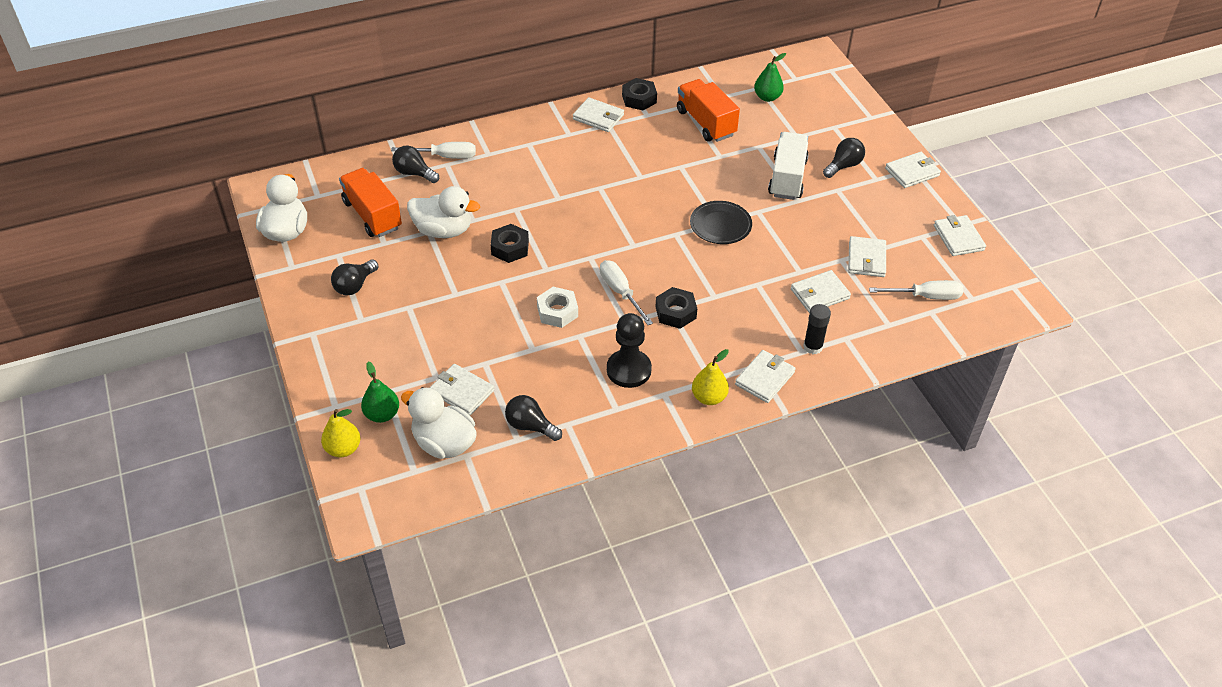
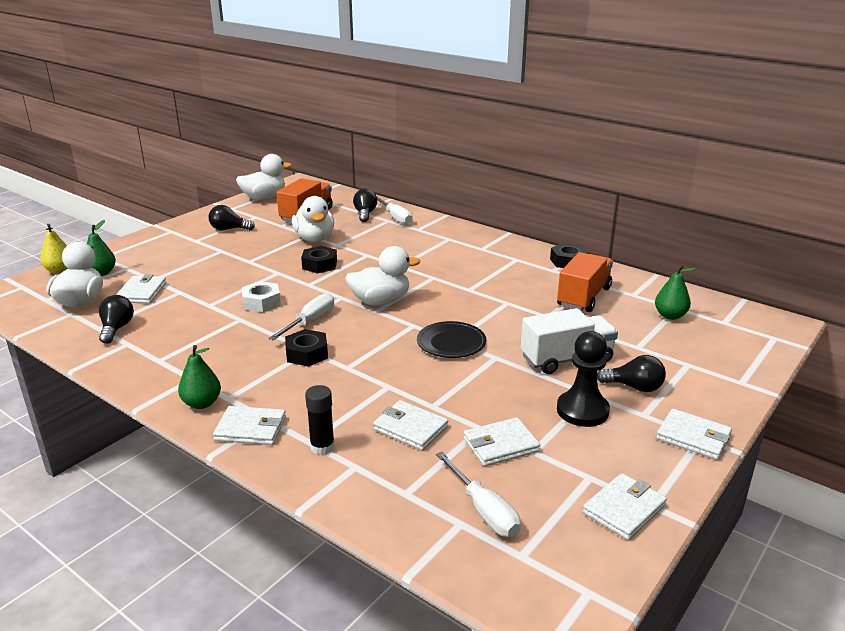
camera: 60 degrees right, 20 degrees down
(598, 117) = (519, 253): white wallet -> none
(618, 236) = (380, 301): none -> white duck
(629, 370) = (212, 352): black pawn -> black pawn (582, 410)
(709, 397) = (202, 403): yellow pear -> green pear

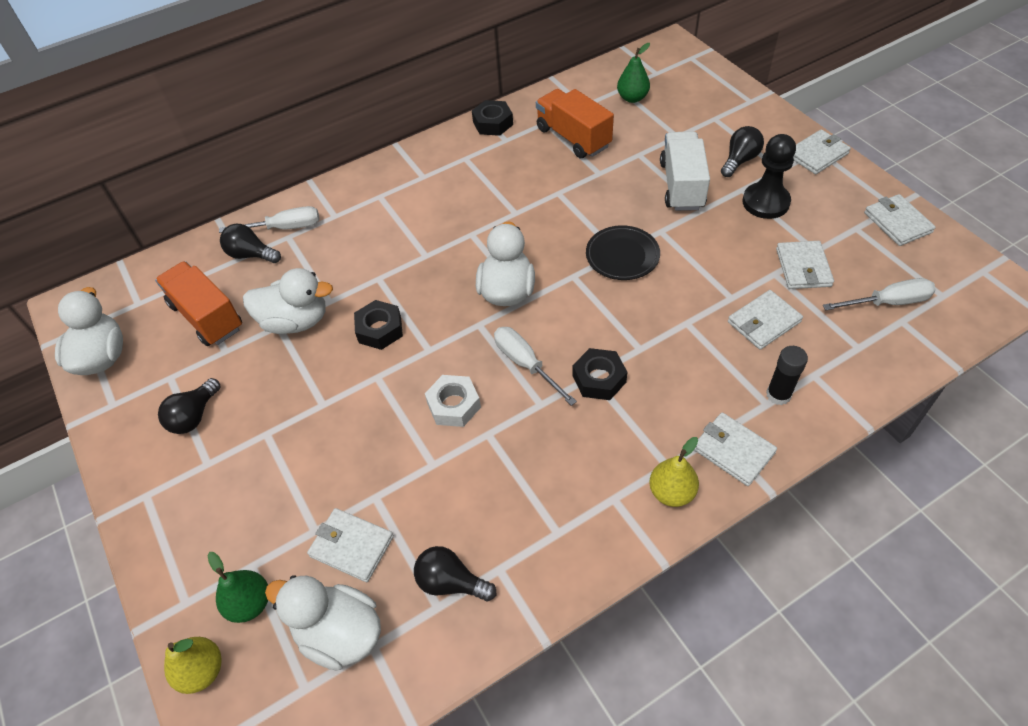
camera: 65 degrees left, 25 degrees up
(202, 403) = (671, 492): green pear -> yellow pear
(251, 429) = (733, 451): white wallet -> white wallet turned 75 degrees counterclockwise

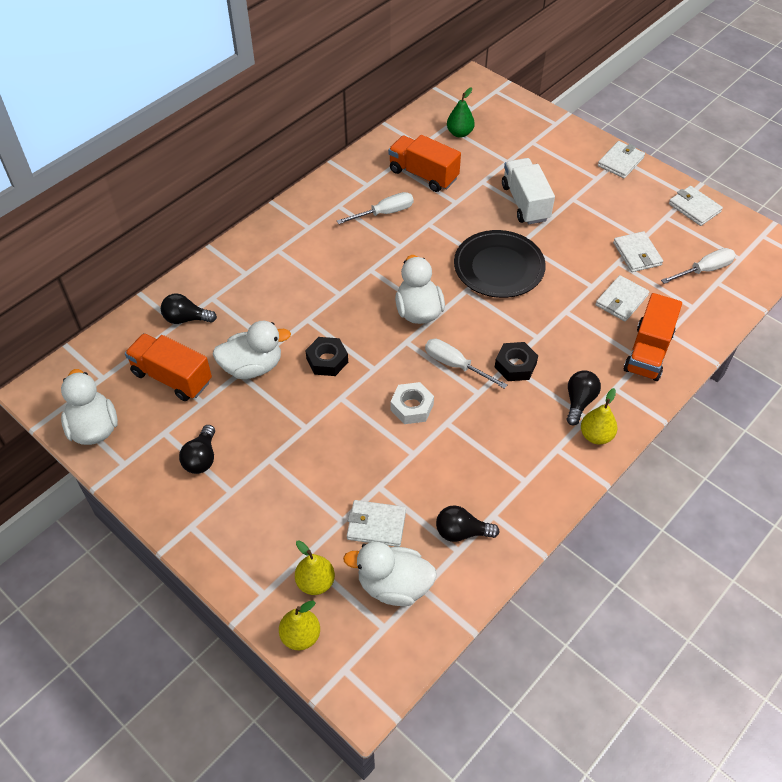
camera: 20 degrees left, 0 degrees up
(250, 603) = (315, 582): green pear -> yellow pear
(284, 228) = (205, 291): white screwdriver -> white screwdriver (384, 213)
(493, 123) = (350, 171): black nut -> none
(622, 255) = (499, 267): black plate -> black plate, size x1.52
(733, 451) = (629, 398): white wallet -> none
(739, 160) = (563, 175): black light bulb -> black light bulb (579, 402)
(765, 202) = (594, 207): black pawn -> none
(778, 395) = (648, 352): black glue stick -> orange truck

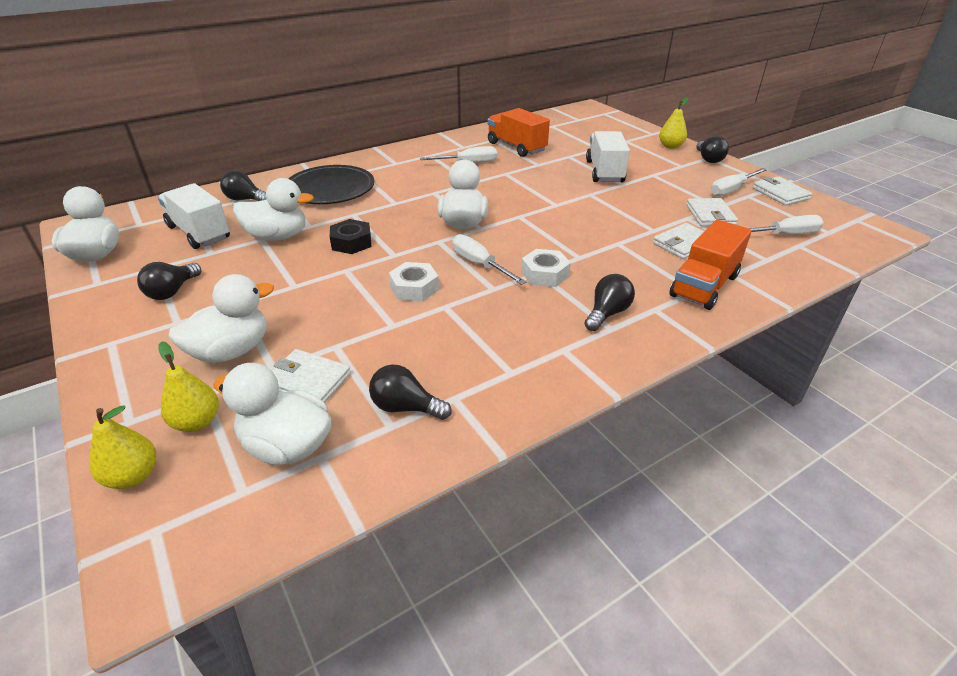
camera: 15 degrees right, 15 degrees down
(172, 377) = (199, 233): orange truck -> white truck
(298, 511) = (231, 351): none -> white duck
(459, 133) = (561, 130): green pear -> none
(499, 267) = (560, 206): black plate -> black plate (330, 189)
(515, 365) = (545, 274): black nut -> white nut
(596, 435) = (617, 346): yellow pear -> yellow pear (670, 146)
(620, 162) = (708, 159): white wallet -> black light bulb
(650, 210) = (732, 190): none -> white screwdriver

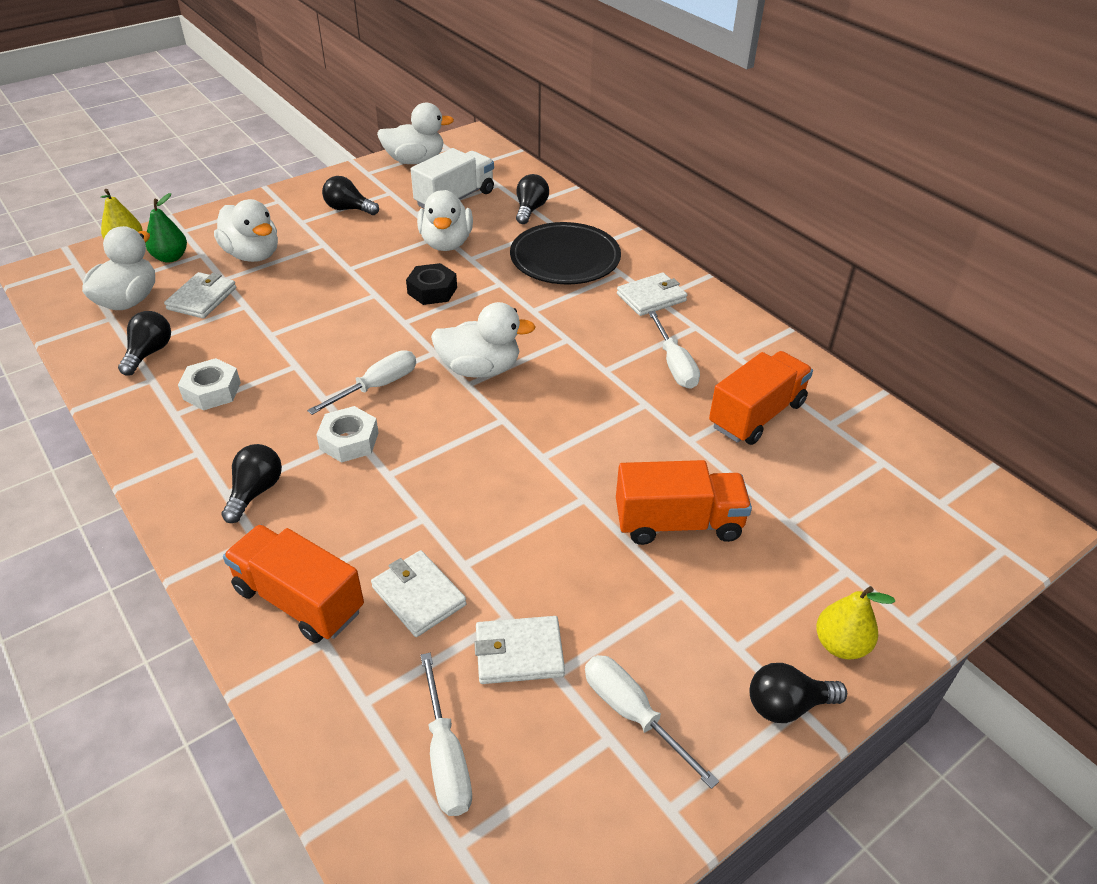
camera: 85 degrees right, 5 degrees up
(197, 422) = (171, 257): yellow pear -> green pear
(414, 288) = (333, 342): white nut -> white nut (212, 391)
(604, 172) = (678, 523): white truck -> orange truck
(607, 313) = (255, 492): black light bulb -> black light bulb turned 105 degrees counterclockwise
(780, 193) = (628, 806): white wallet -> white wallet (651, 297)

